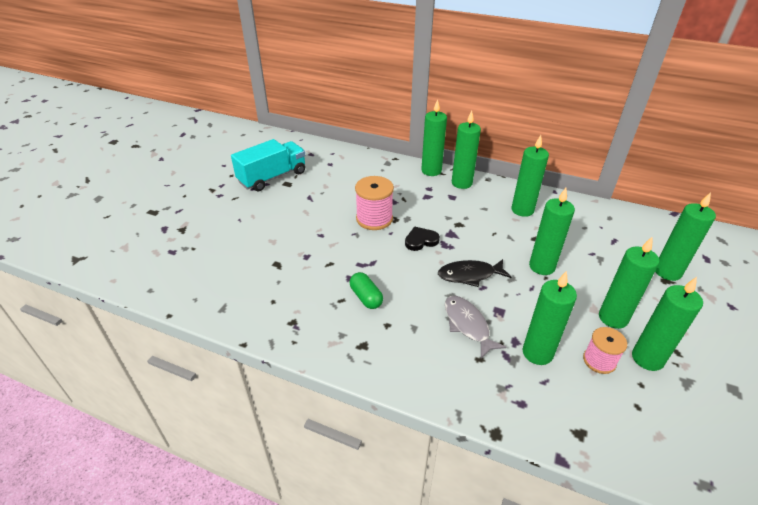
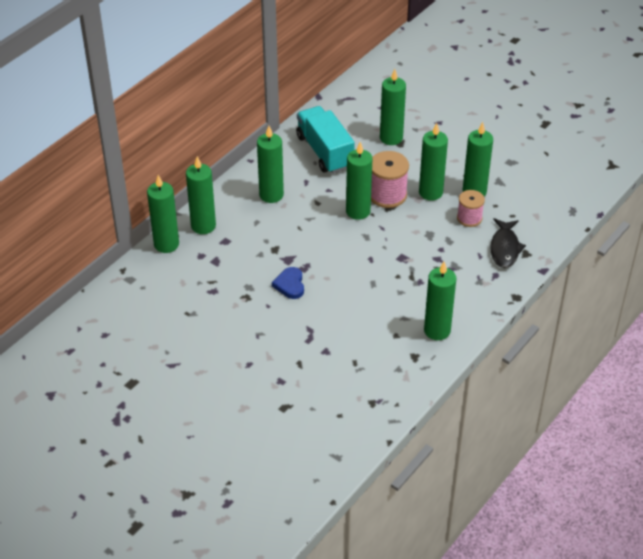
camera: 75 degrees left, 5 degrees up
(272, 177) = (109, 396): turquoise truck -> turquoise truck (324, 152)
(366, 297) = (357, 343): green capsule -> none
(374, 219) = (238, 314): pink spool -> pink spool (387, 195)
(421, 240) = (290, 285): black heart -> blue heart
(467, 325) = (412, 282): grey fish -> none
(470, 275) = (352, 263): black fish -> black fish (505, 248)
(537, 353) = (453, 249): green candle -> green candle (437, 330)

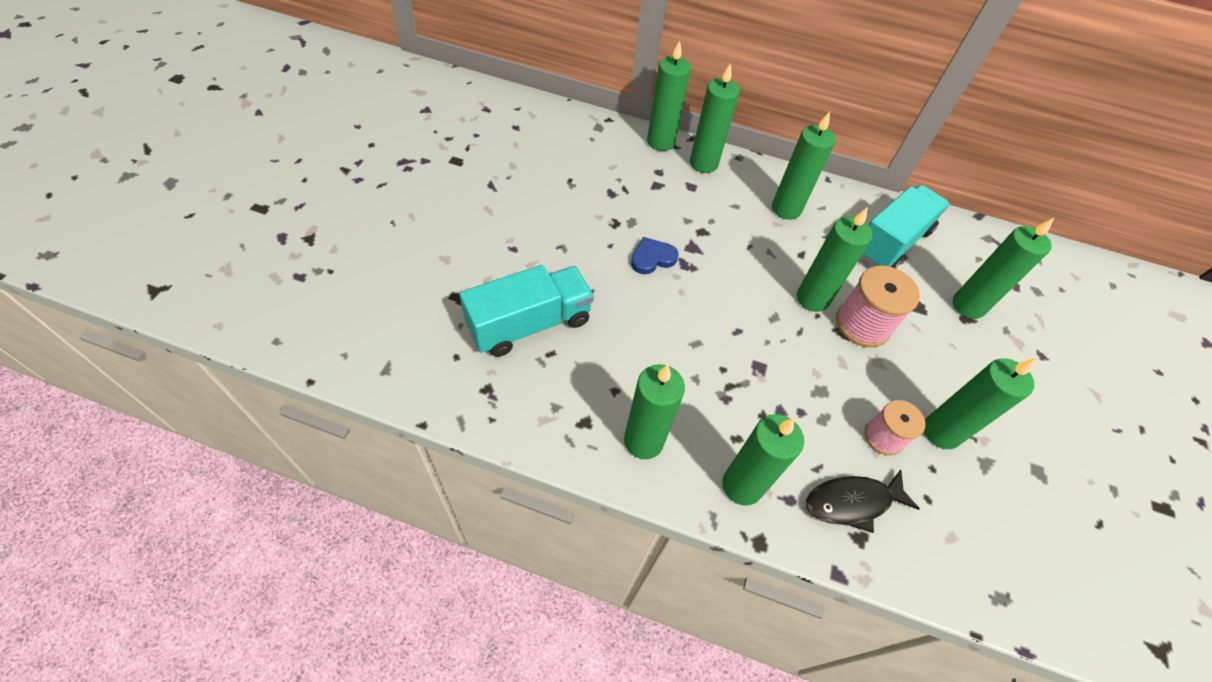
camera: 65 degrees right, 10 degrees up
(325, 368) = (529, 324): none -> turquoise truck
(430, 192) = (900, 375): green candle -> green candle (742, 486)

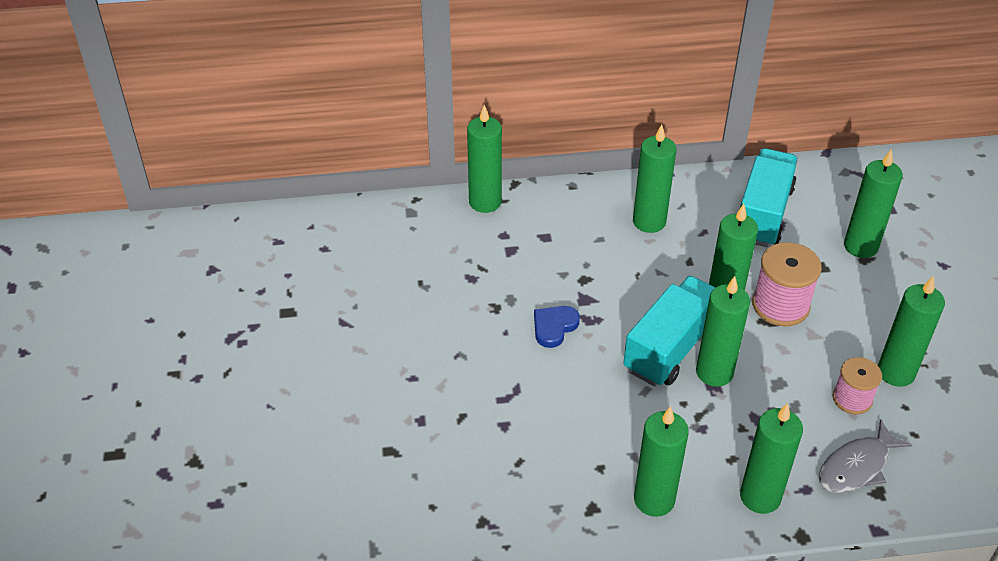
camera: 20 degrees left, 10 degrees down
(529, 324) = (480, 444): turquoise truck -> turquoise truck (671, 347)
(703, 163) = (542, 207): green candle -> green candle (714, 372)
(852, 502) = (857, 466): black fish -> grey fish

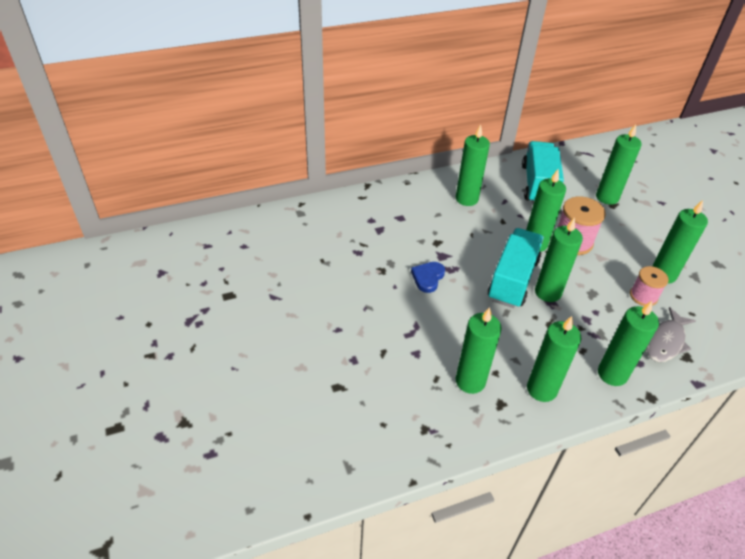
camera: 15 degrees left, 0 degrees up
(485, 202) = (351, 200): green candle -> green candle (470, 381)

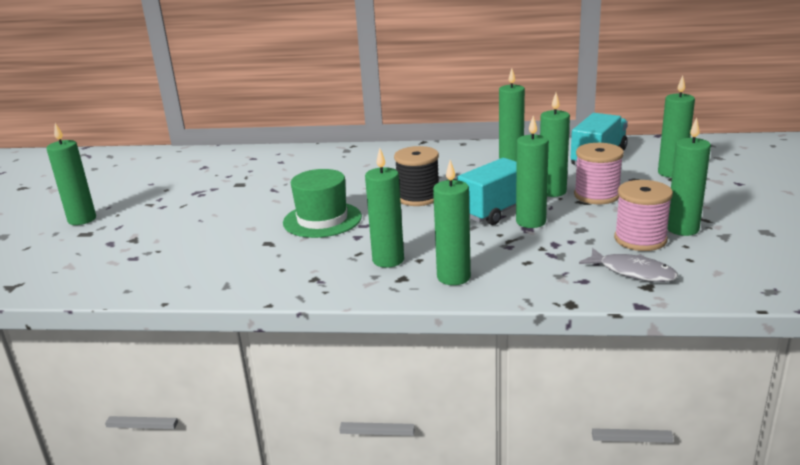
camera: 30 degrees right, 20 degrees down
(363, 335) = (322, 220): none -> green hat
(428, 278) = (418, 197): blue heart -> black spool
(612, 374) = (542, 281): green candle -> green candle (82, 219)
(643, 296) = (640, 239): pink spool -> pink spool, size x1.56
(665, 341) = (632, 272): grey fish -> grey fish turned 120 degrees counterclockwise

